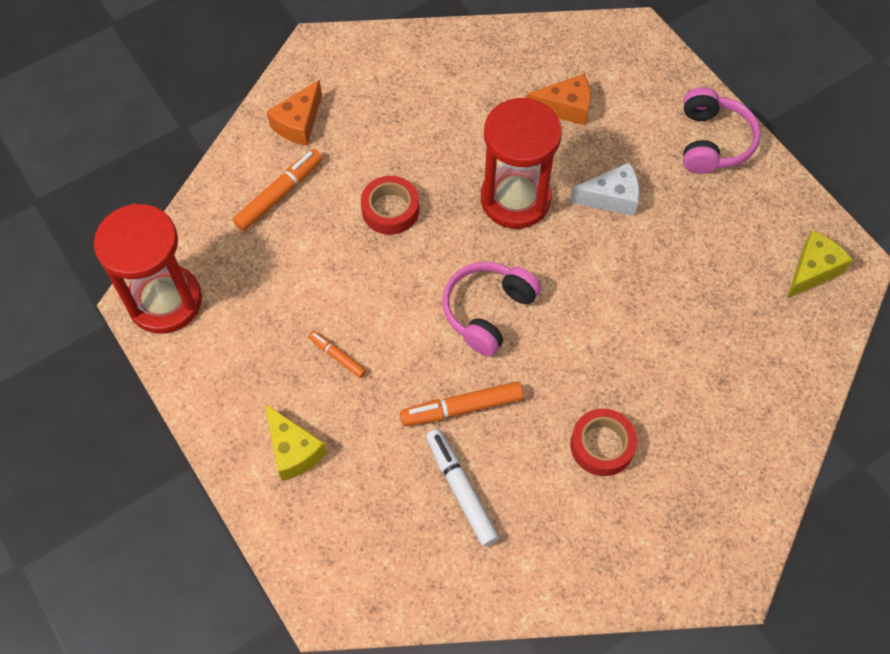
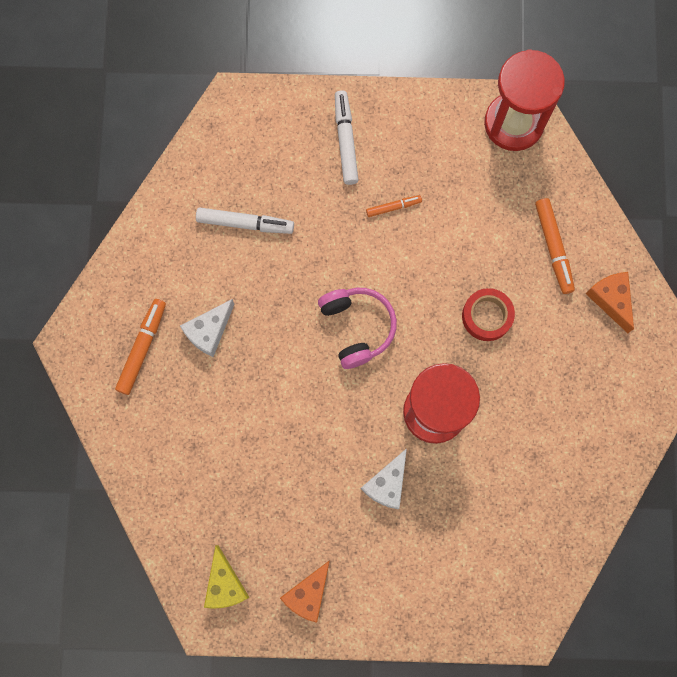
camera: 125 degrees right, 15 degrees up
(293, 450) = (345, 140): yellow cheese -> white marker
(462, 408) = (299, 261): orange marker -> orange marker (142, 348)
(565, 108) = (491, 512): orange cheese -> orange cheese (308, 593)
(602, 445) = (209, 331): red tape -> white cheese
(713, 142) = (382, 603): pink headphones -> none

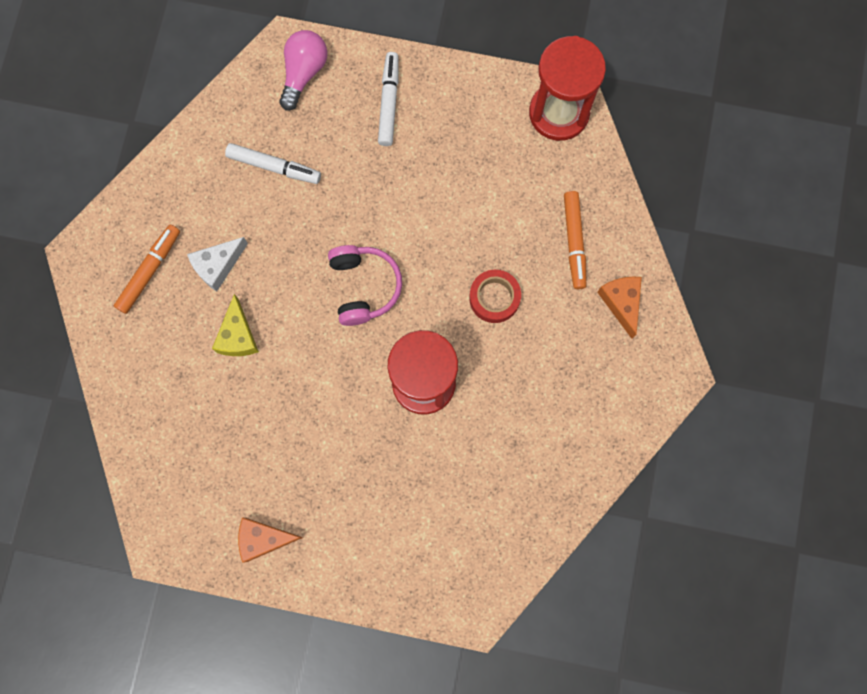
camera: 10 degrees right, 0 degrees up
(225, 584) = (184, 515): yellow cheese -> yellow cheese (238, 336)
(256, 125) = (303, 73): none -> pink light bulb
(308, 593) = (264, 539): orange cheese -> orange cheese turned 45 degrees clockwise
(387, 484) = (363, 445): white cheese -> none
(393, 207) = (423, 175): orange marker -> none

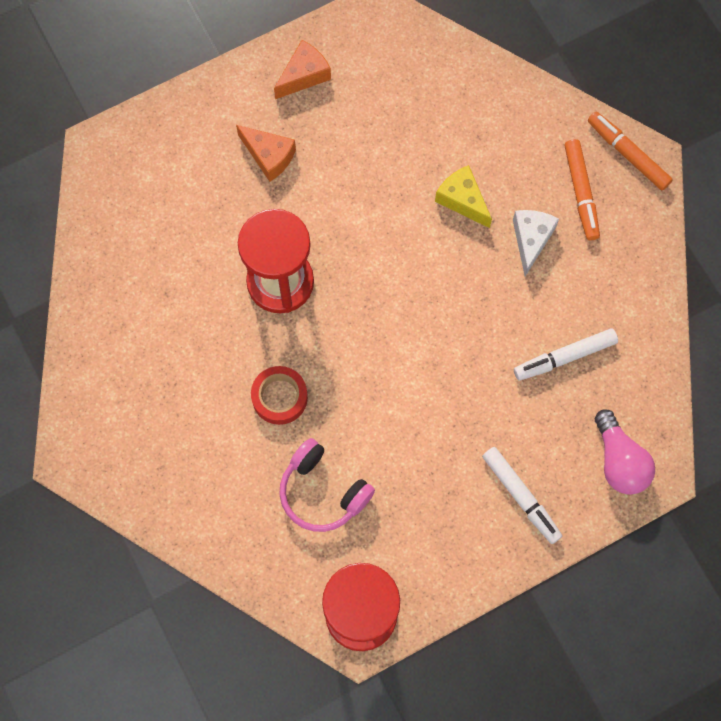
camera: 140 degrees right, 5 degrees down
(364, 287) = (397, 319): pink headphones -> pink headphones (322, 492)
(574, 242) = (250, 503): orange marker -> orange marker (627, 154)
(621, 303) = (166, 481): orange cheese -> orange cheese (269, 156)

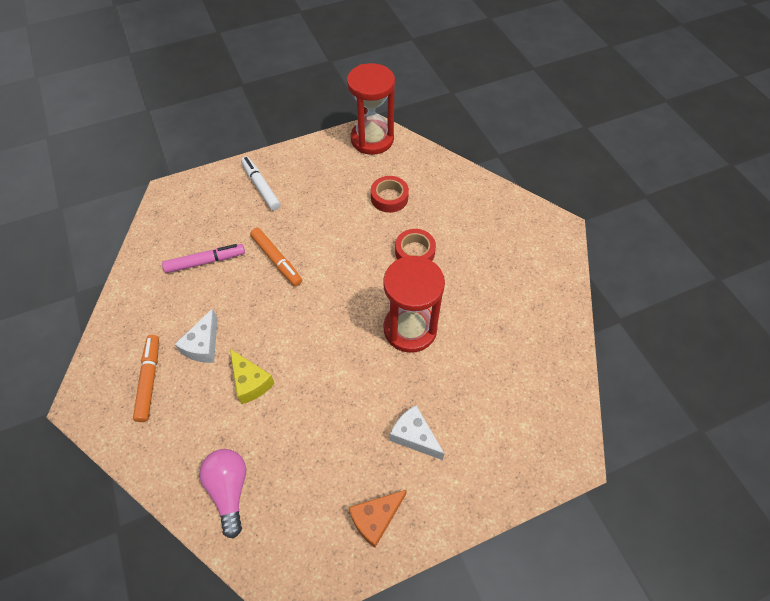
camera: 175 degrees left, 15 degrees down
(269, 156) = (414, 436): orange cheese -> white cheese
(322, 492) = (389, 198): pink headphones -> red tape
(564, 357) = (205, 261): white marker -> pink marker
(619, 461) = (190, 200): pink light bulb -> pink light bulb (229, 490)
(627, 154) = (96, 410): orange marker -> orange marker (277, 260)

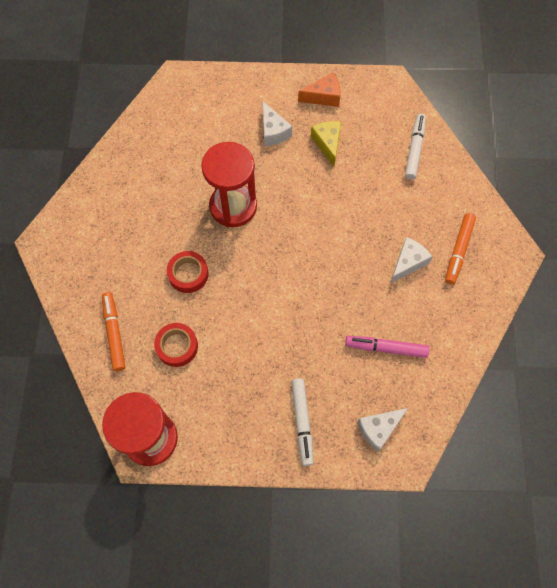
camera: 155 degrees left, 10 degrees up
(196, 204) = (378, 429): none -> white cheese
(229, 490) = (414, 149): pink light bulb -> white marker
(251, 382) = (377, 216): yellow cheese -> yellow cheese (328, 144)
(277, 260) = (318, 320): orange marker -> orange marker (114, 333)

